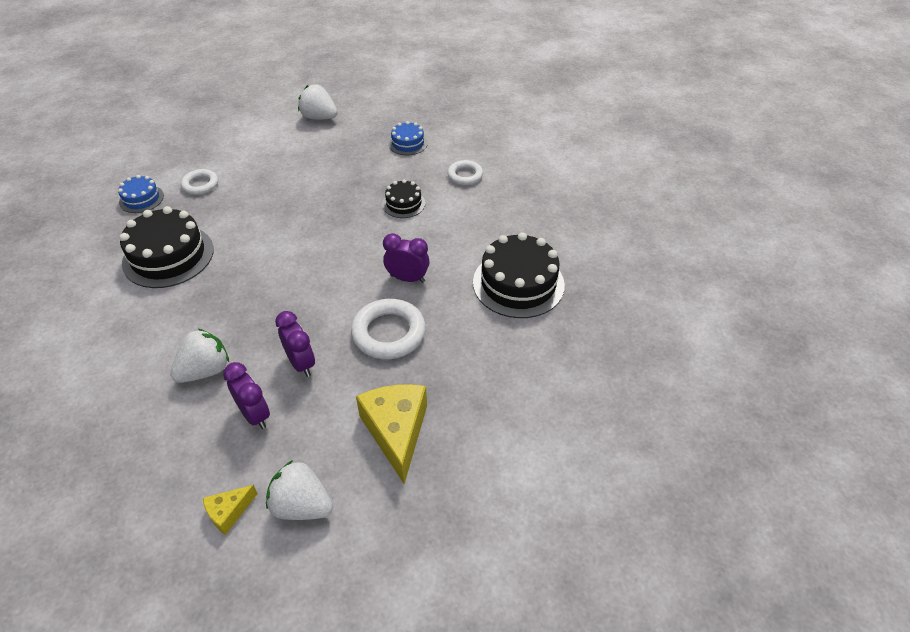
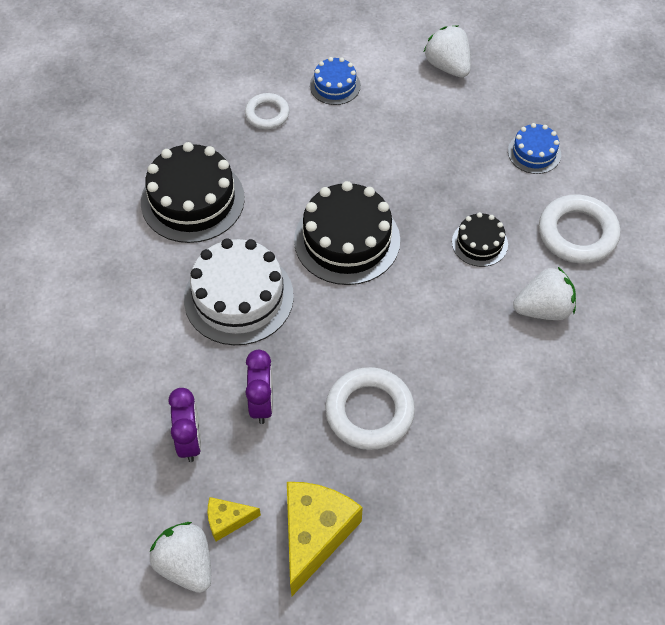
camera: 30 degrees right, 10 degrees up
(141, 199) = (198, 108): blue cake -> blue cake (335, 85)
(205, 370) = (167, 364): white strawberry -> white strawberry (543, 309)
(229, 512) = (119, 535): yellow cheese -> yellow cheese (227, 520)
(242, 302) = (238, 297): none -> white cake
(407, 278) = (427, 351): purple clock -> none
(465, 175) = (577, 233): white ring -> white ring, size x1.67
(518, 283) = (550, 419): black cake -> black cake (347, 240)

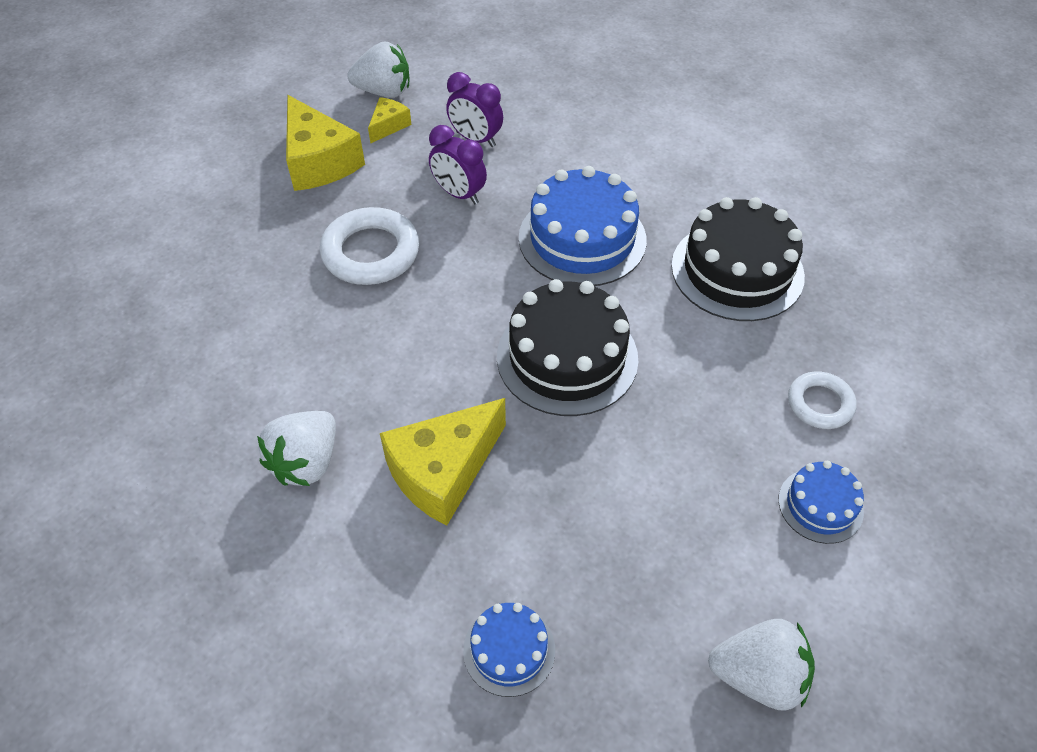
camera: 130 degrees right, 5 degrees down
(238, 297) = (582, 239): white cake -> blue cake
(479, 243) = (443, 471): black cake -> yellow cheese
(577, 233) = (350, 585): white ring -> none

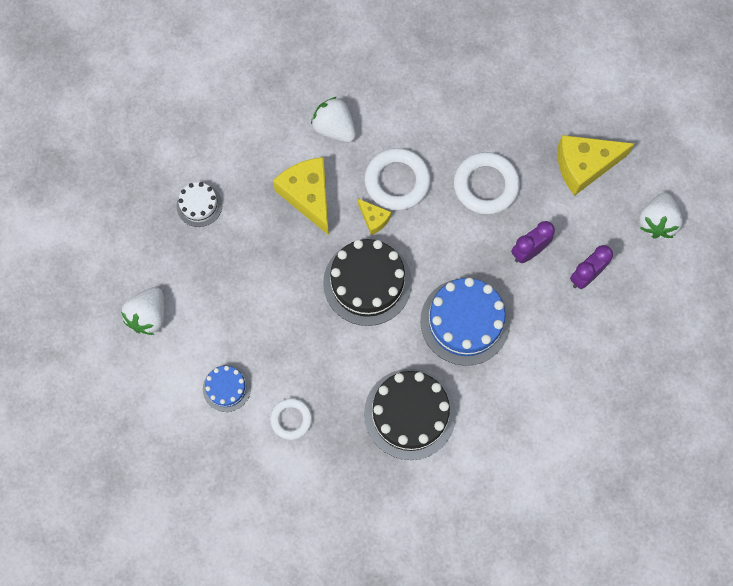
camera: 105 degrees right, 20 degrees up
(388, 126) = (614, 218): yellow cheese -> yellow cheese (374, 219)
(388, 355) = (397, 181): none -> white ring
(509, 650) = (199, 205): blue cake -> white cake

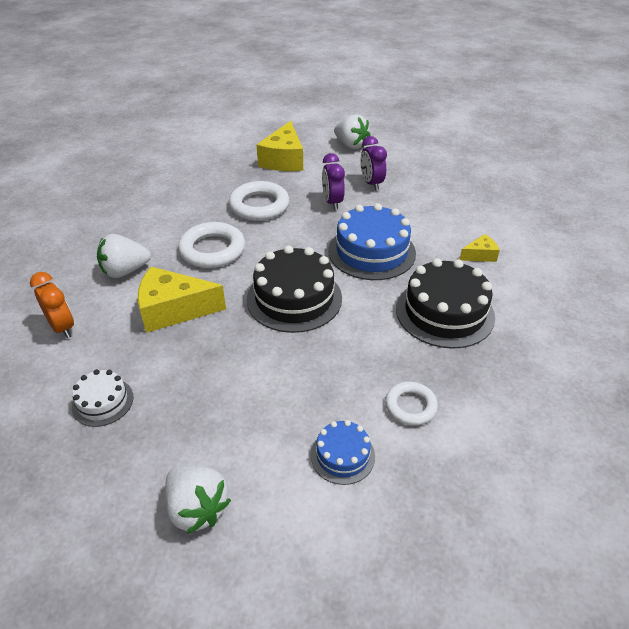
camera: 65 degrees left, 30 degrees down
(251, 127) = (62, 327): none -> orange clock
(374, 219) = (235, 274): yellow cheese -> yellow cheese (480, 255)

